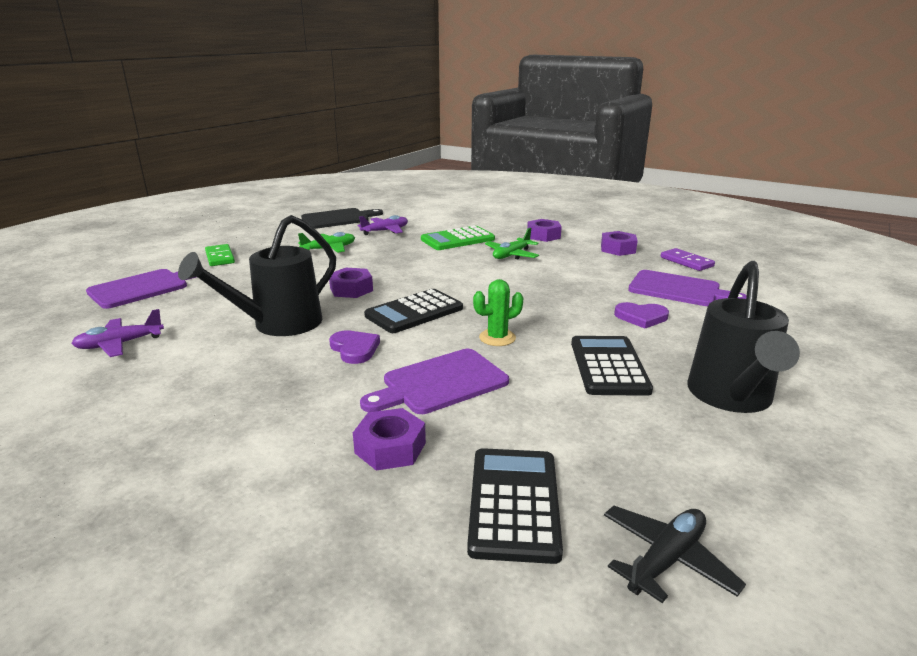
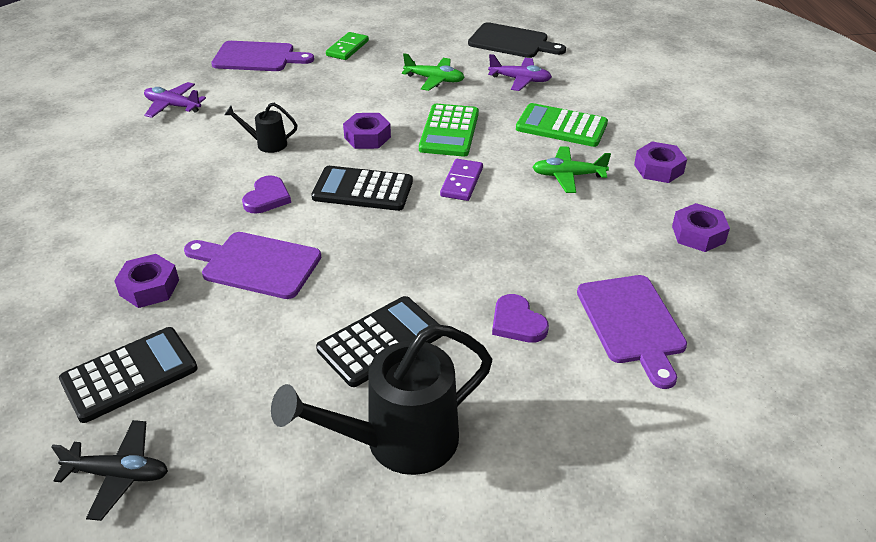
camera: 50 degrees right, 15 degrees up
(278, 325) = (267, 144): black watering can -> black watering can, size x0.48
(399, 265) = (449, 131): none -> green calculator
(497, 338) = (365, 255): green cactus -> none
(686, 262) = (735, 300): purple domino -> purple domino (461, 182)

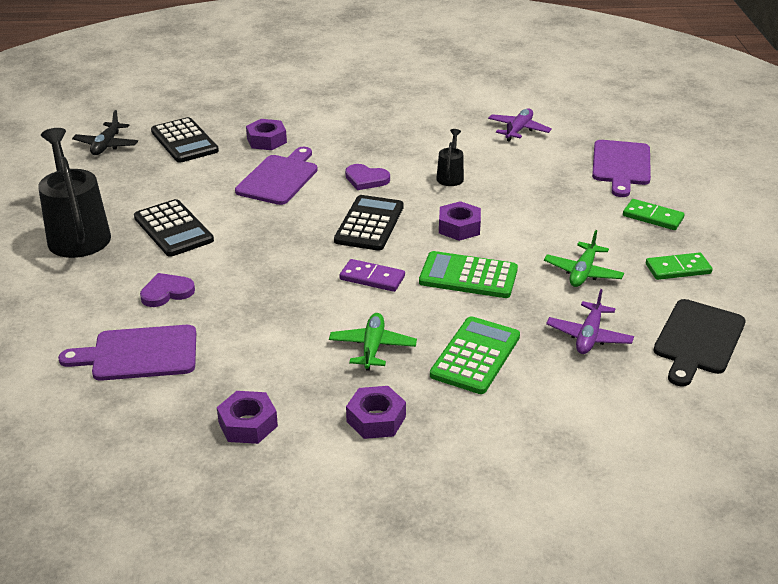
camera: 95 degrees right, 5 degrees down
(423, 43) = (678, 269): none -> green domino

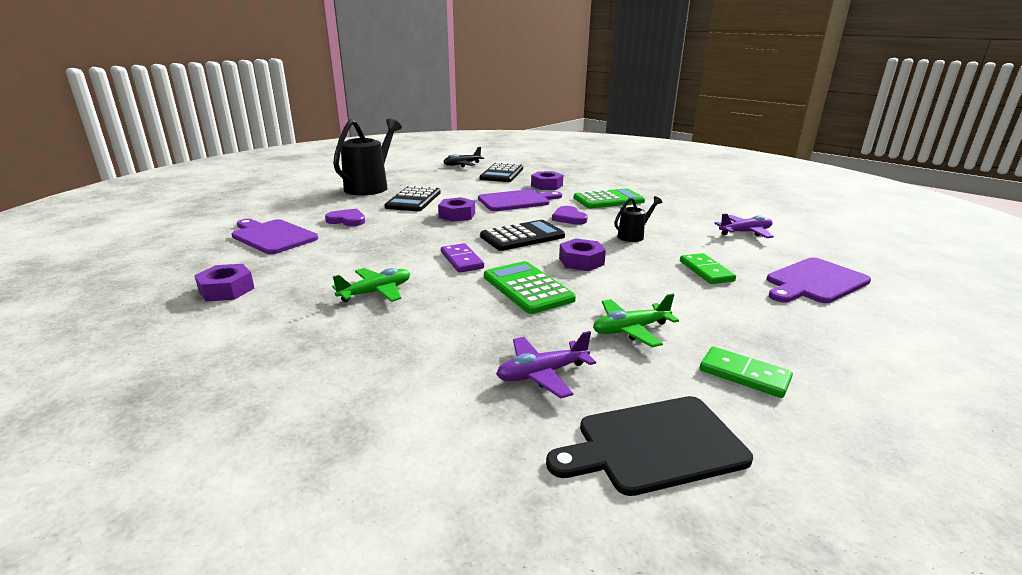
camera: 45 degrees right, 10 degrees down
(376, 419) = (281, 329): purple nut -> purple nut (457, 215)
(475, 356) = (424, 333): green calculator -> green calculator (608, 200)
(653, 217) = (786, 326): green domino -> green domino (706, 271)

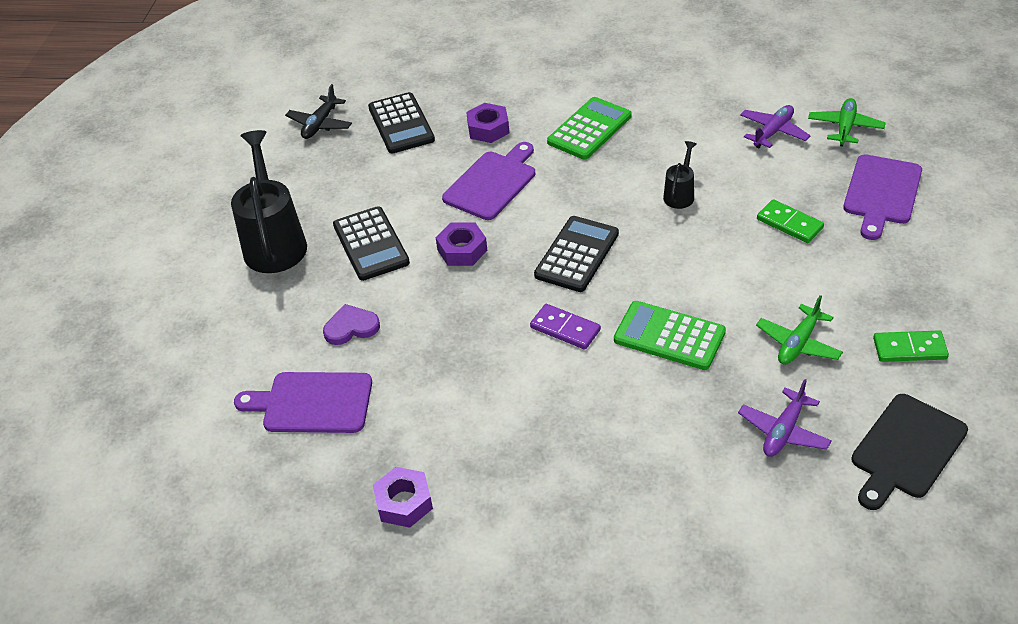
camera: 30 degrees left, 20 degrees up
(376, 292) = (547, 420): green plane -> green plane (845, 127)
(569, 218) = (585, 192): purple heart -> none
(581, 261) = (674, 268): purple nut -> none

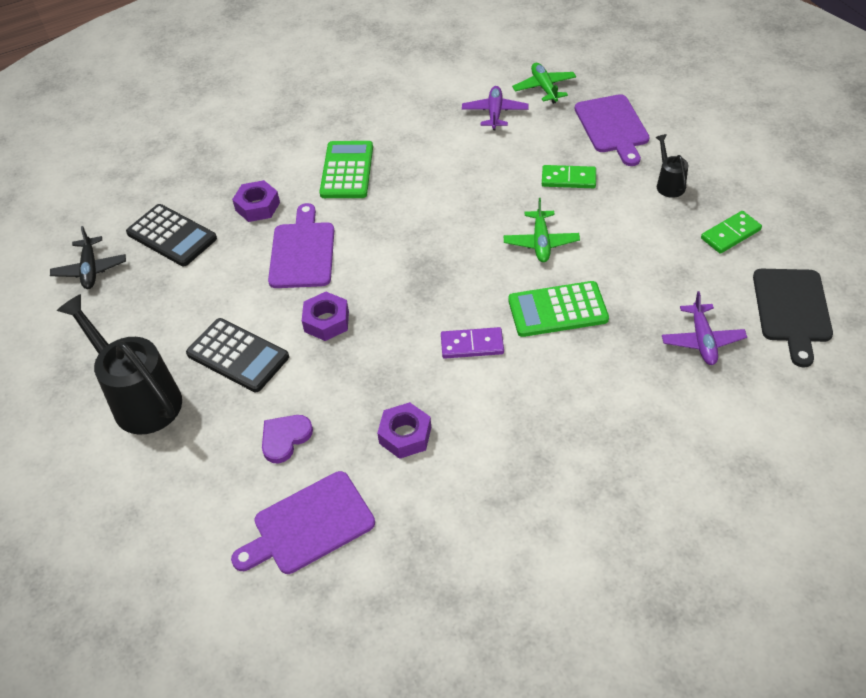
camera: 35 degrees left, 5 degrees up
(404, 502) = (468, 565): purple nut -> purple nut (405, 435)
(577, 254) = (427, 279): black calculator -> none
(680, 194) = (467, 193): black watering can -> black watering can (669, 184)
(798, 343) = (654, 268): green plane -> green plane (541, 242)

